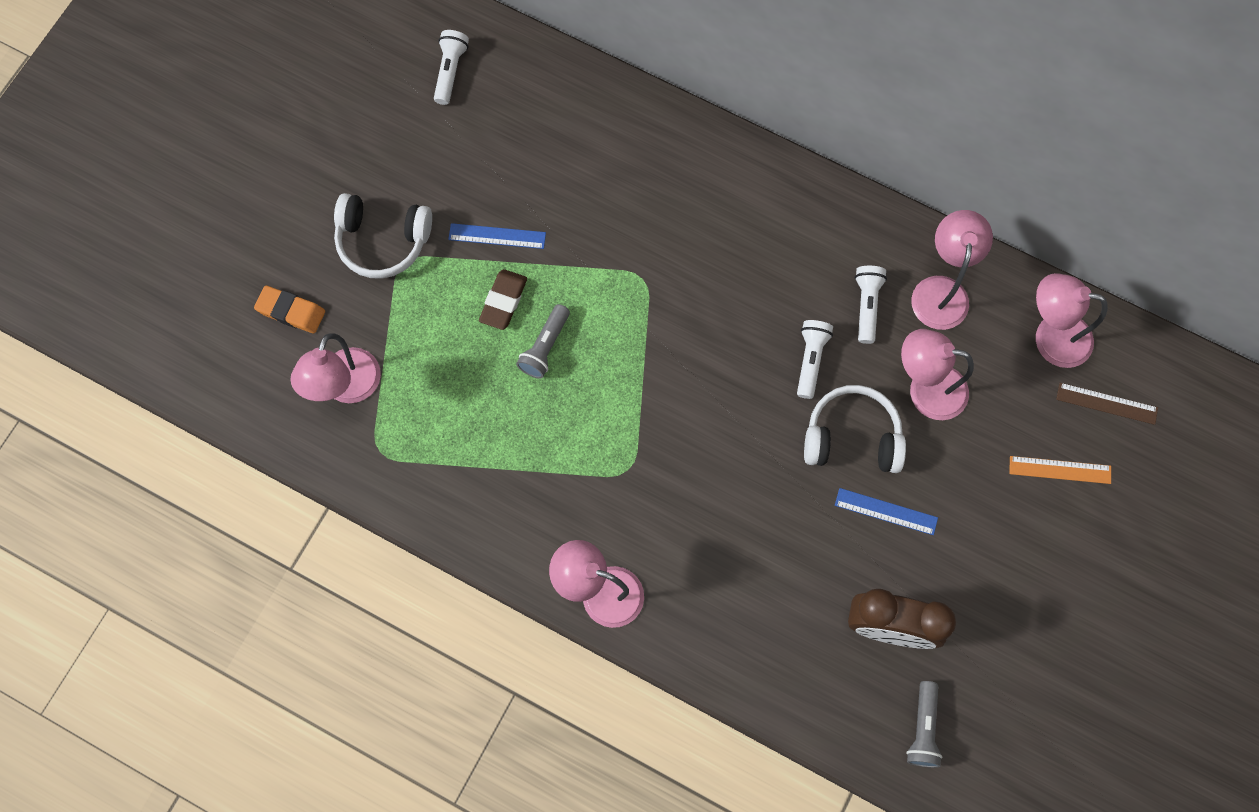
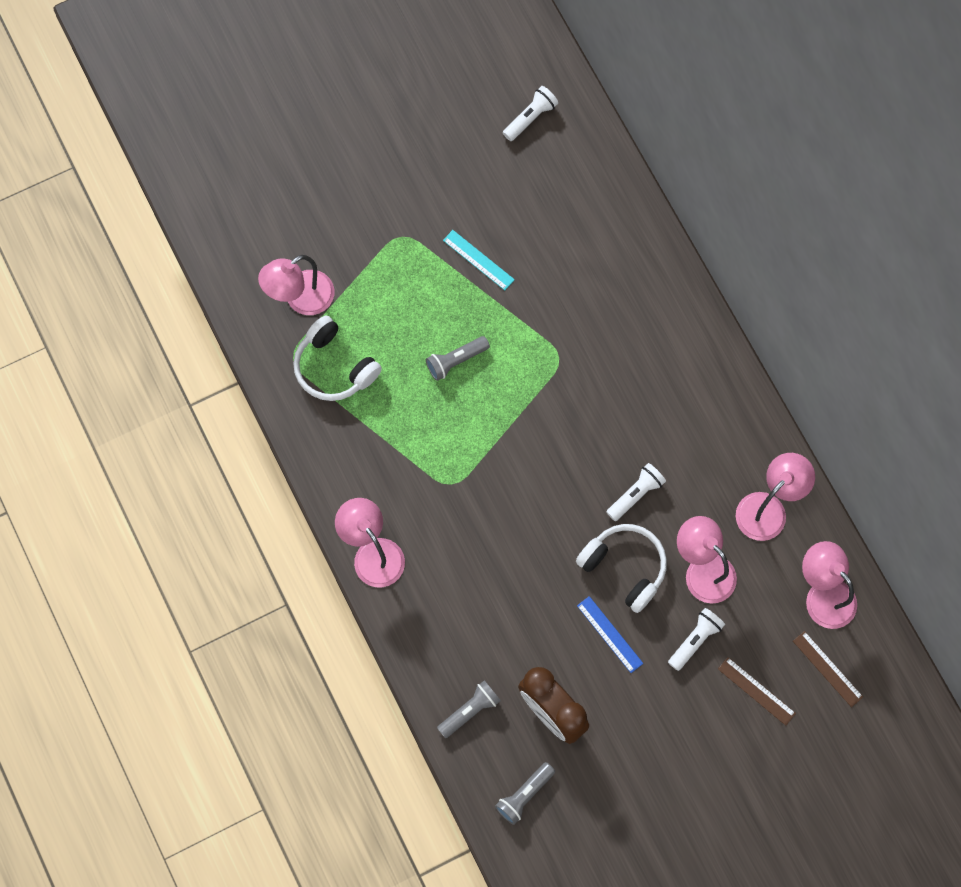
camera: 35 degrees right, 0 degrees up
(291, 311) = (300, 221): orange eraser -> none
(383, 241) = (397, 211): white headphones -> white headphones (334, 367)
(497, 236) = (478, 260): blue ruler -> turquoise ruler
(503, 301) = (450, 309): brown eraser -> none
(809, 682) = (470, 710): none -> grey flashlight
(866, 305) = (705, 483): white flashlight -> white flashlight (695, 640)
(1060, 470) = (756, 691): orange ruler -> brown ruler

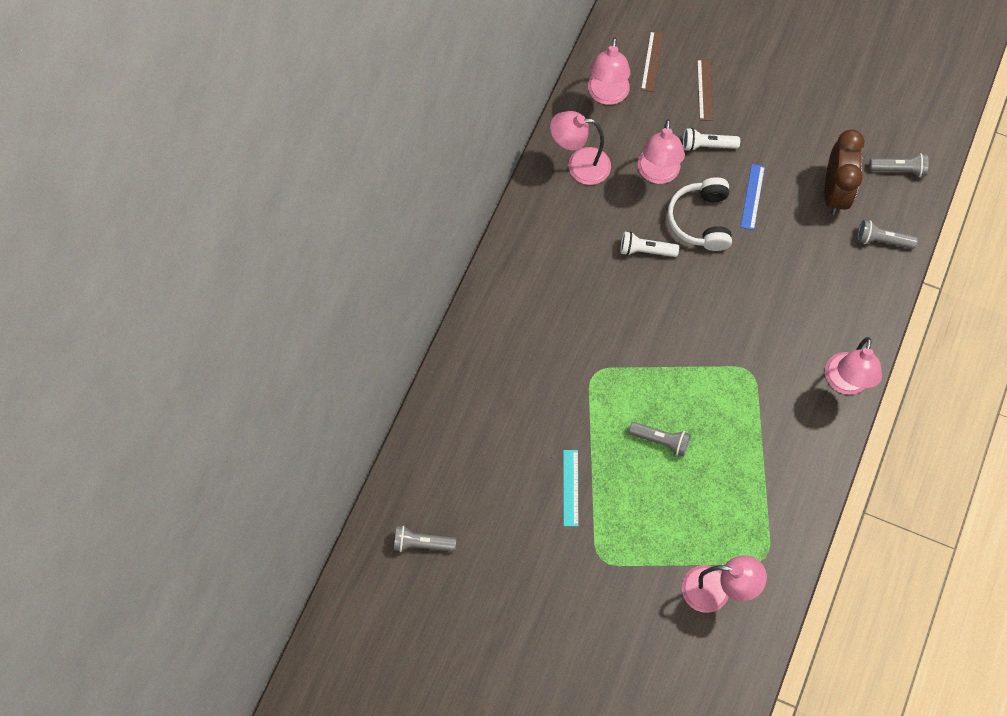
camera: 130 degrees left, 5 degrees down
(334, 367) = (744, 521): white headphones -> none
(530, 117) = (422, 543): white flashlight -> grey flashlight

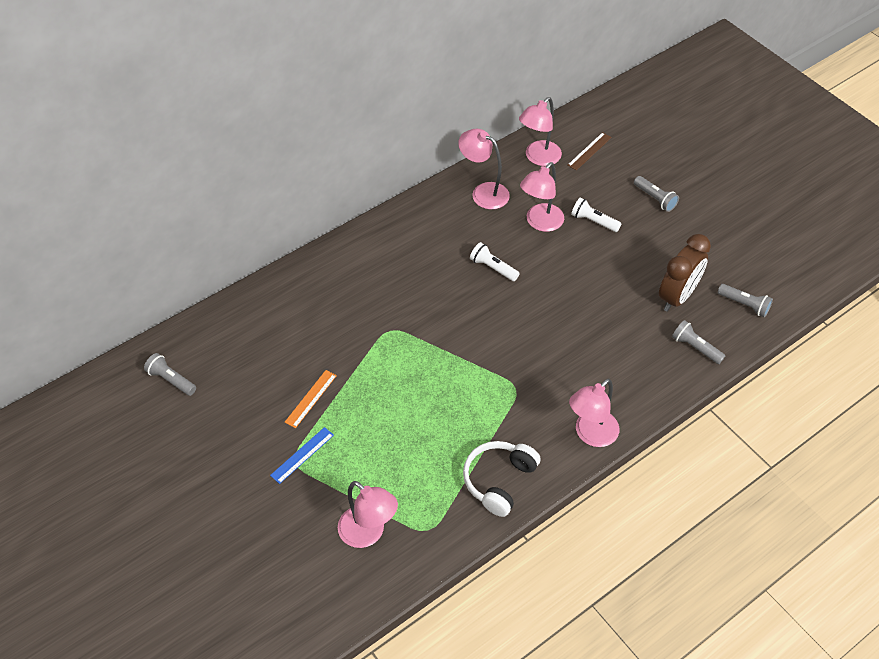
camera: 30 degrees right, 15 degrees down
(570, 487) = (311, 398): turquoise ruler -> orange ruler
(661, 440) = (406, 401): grey flashlight -> grey flashlight (655, 199)
(701, 220) = (552, 267): white headphones -> white headphones (499, 480)
(704, 89) = (618, 185): brown ruler -> none
(752, 196) = (606, 270): blue ruler -> blue ruler (302, 455)

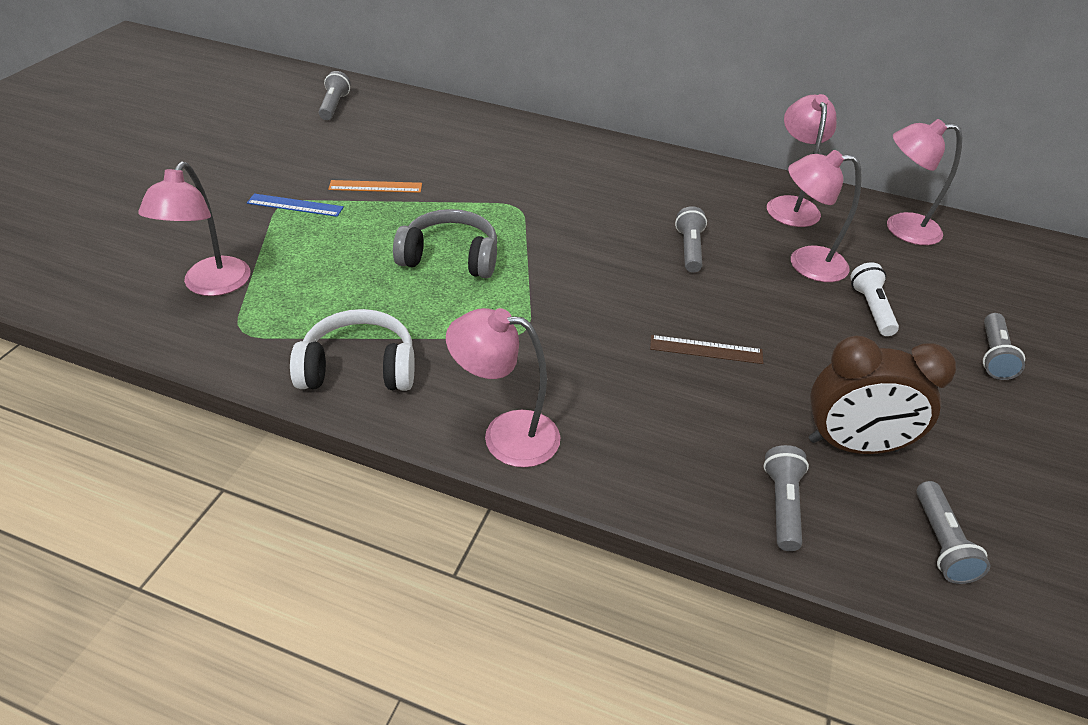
camera: 55 degrees right, 10 degrees down
(422, 391) = (450, 257): none -> grey headphones
(492, 268) = (689, 249): white flashlight -> grey flashlight
(589, 151) = (976, 265): brown ruler -> brown ruler (706, 349)

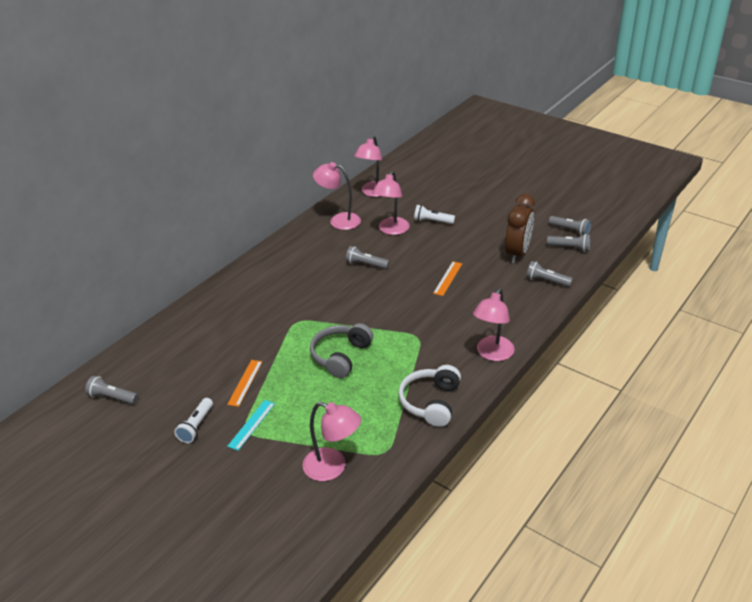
camera: 70 degrees left, 5 degrees down
(289, 167) = (196, 426): none -> white flashlight
(295, 205) = (252, 424): blue ruler -> turquoise ruler
(706, 349) = (447, 278): brown ruler -> orange ruler
(993, 356) = (472, 199): grey flashlight -> grey flashlight (570, 230)

